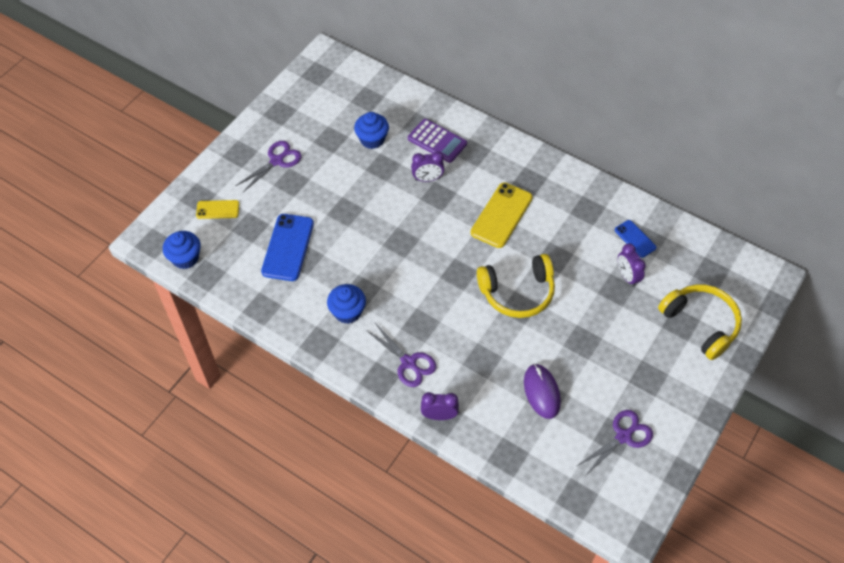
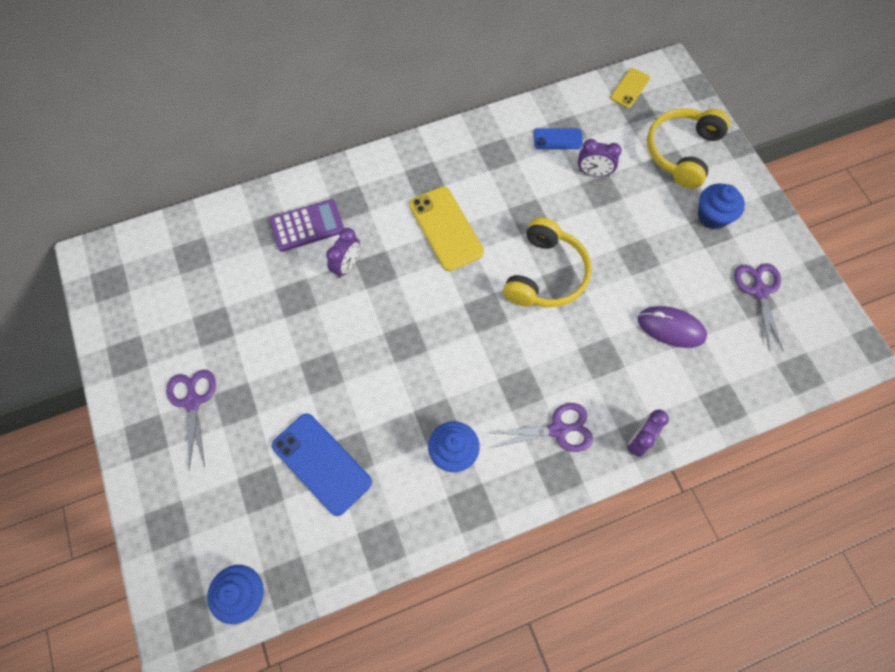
camera: 55 degrees left, 10 degrees up
(218, 210) = (205, 512): yellow phone -> yellow phone (630, 88)
(372, 139) = (250, 285): blue cupcake -> blue cupcake (712, 216)
(700, 324) = (682, 152): yellow headphones -> yellow headphones turned 60 degrees counterclockwise

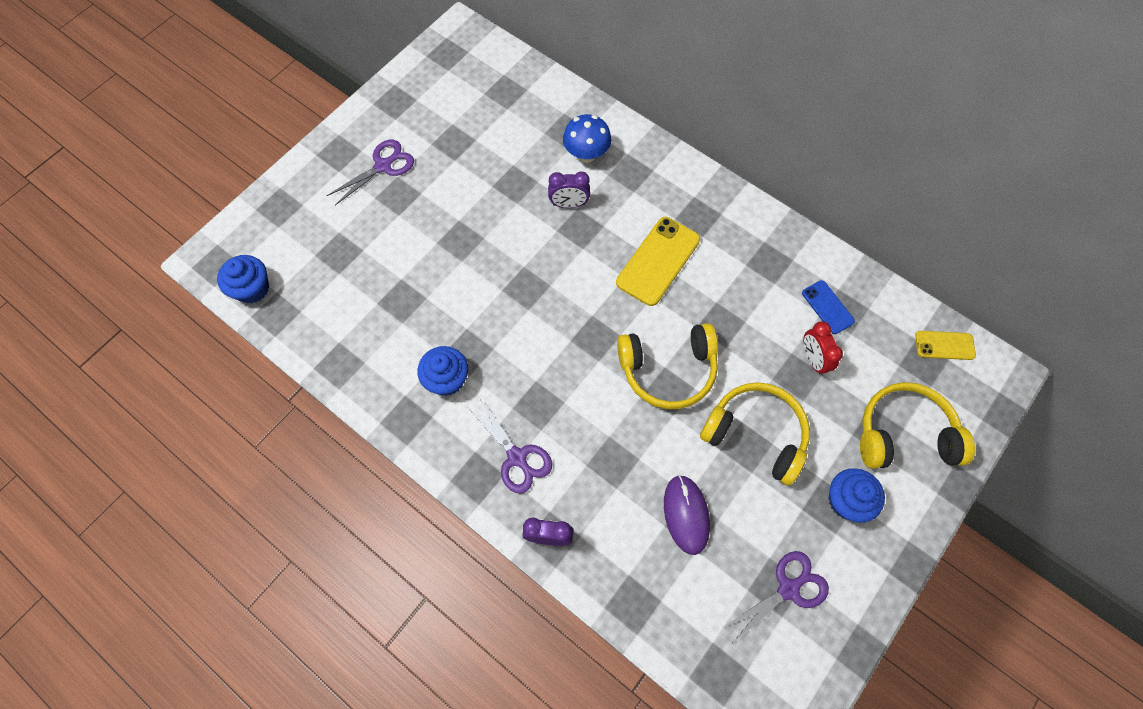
camera: 60 degrees right, 0 degrees up
(307, 226) = (586, 154): purple calculator -> blue mushroom
(321, 464) = (382, 284): blue phone -> none
(593, 173) = (813, 359): purple clock -> red clock
(632, 244) = (756, 434): none -> yellow headphones

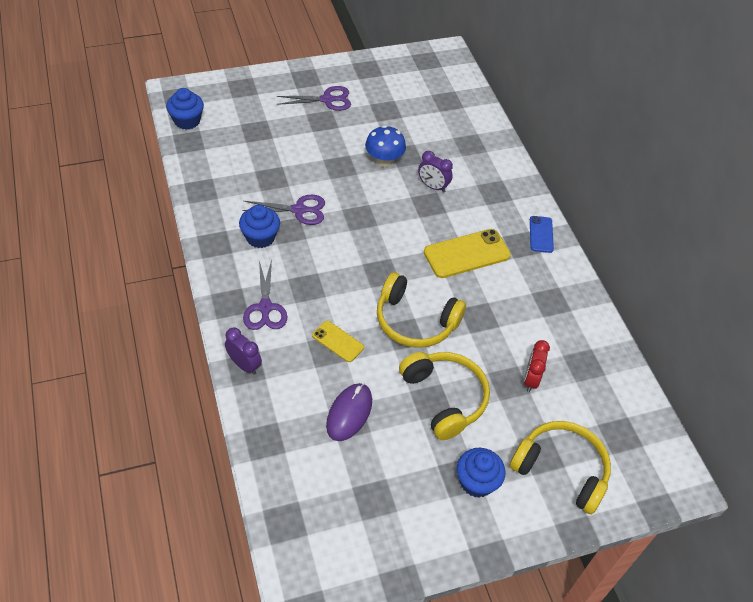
camera: 30 degrees right, 15 degrees down
(586, 154) = (471, 165): blue mushroom -> blue mushroom (384, 161)
(789, 588) = (382, 506): purple scissors -> purple scissors (299, 210)
(827, 307) = (572, 354): blue phone -> blue phone (541, 234)
(944, 345) = (647, 434): yellow phone -> yellow phone (338, 341)

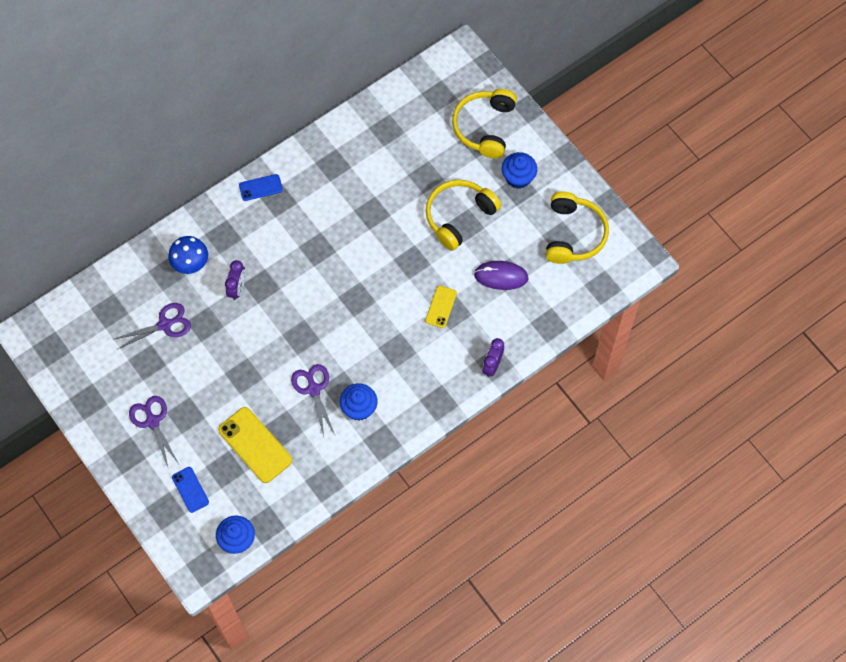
camera: 105 degrees left, 15 degrees up
(251, 105) = (190, 489): none -> blue phone
(265, 308) = (432, 373): purple scissors -> purple scissors (165, 324)
(384, 161) = (220, 340): blue mushroom -> blue mushroom (191, 264)
(415, 321) = (396, 257): yellow headphones -> yellow headphones (573, 234)
(466, 254) = (308, 239): yellow phone -> yellow phone (255, 445)
(530, 379) = (416, 163): red clock -> none

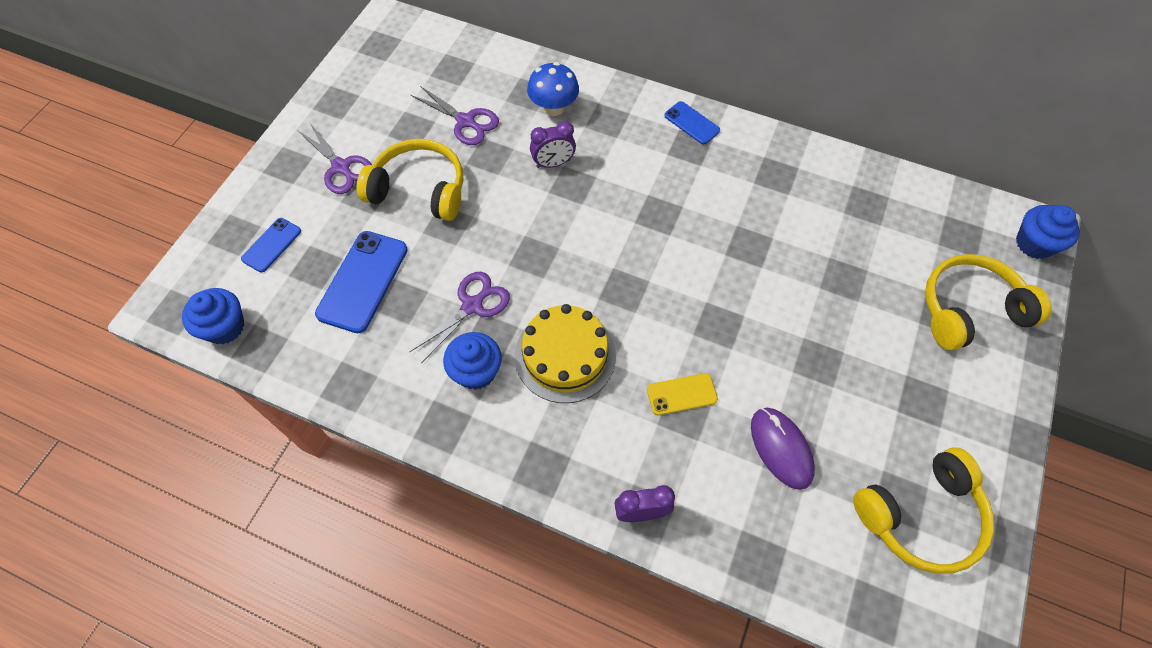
camera: 60 degrees right, 5 degrees down
(152, 421) = (341, 167): purple scissors -> purple scissors turned 105 degrees clockwise
(255, 445) = (363, 281): yellow phone -> blue phone
(379, 354) = (565, 355): none -> yellow cake
(459, 216) = (823, 347): yellow headphones -> yellow headphones (419, 190)
(518, 177) = (938, 390): blue cupcake -> blue cupcake (1034, 243)

